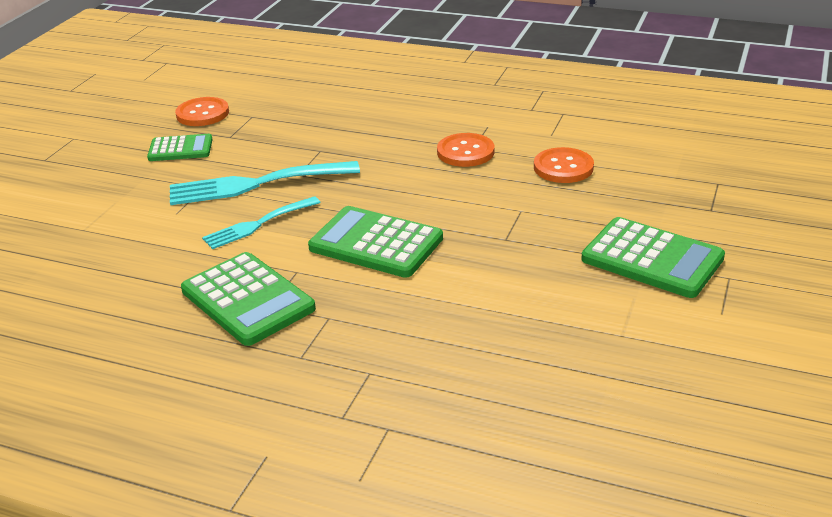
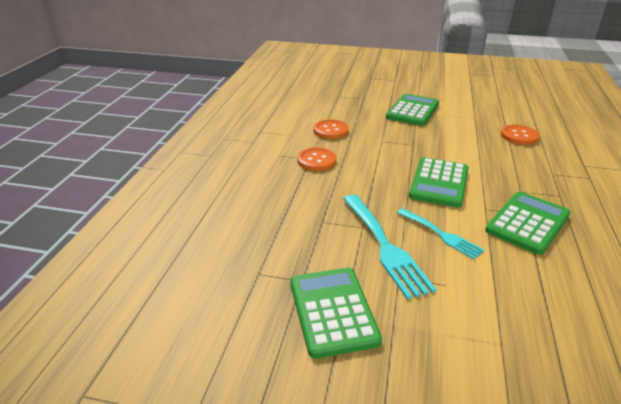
camera: 100 degrees left, 0 degrees up
(180, 149) = (332, 311): green calculator -> green calculator, size x1.63
(202, 114) = (251, 313): orange button -> orange button (519, 136)

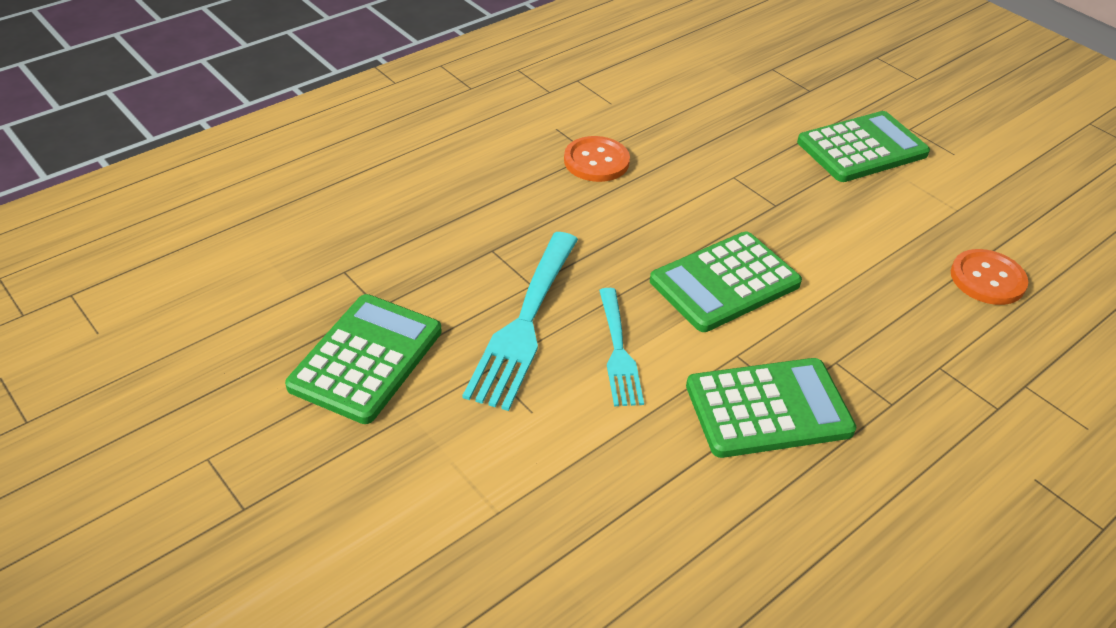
camera: 35 degrees right, 10 degrees up
(330, 130) = (679, 123): orange button -> none

